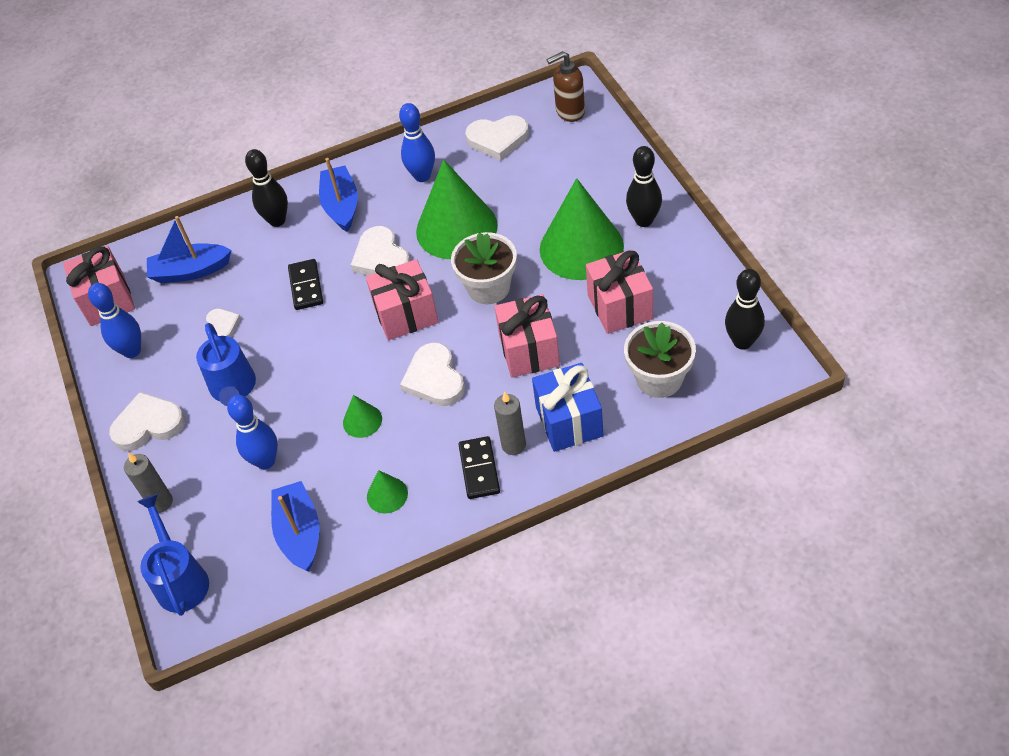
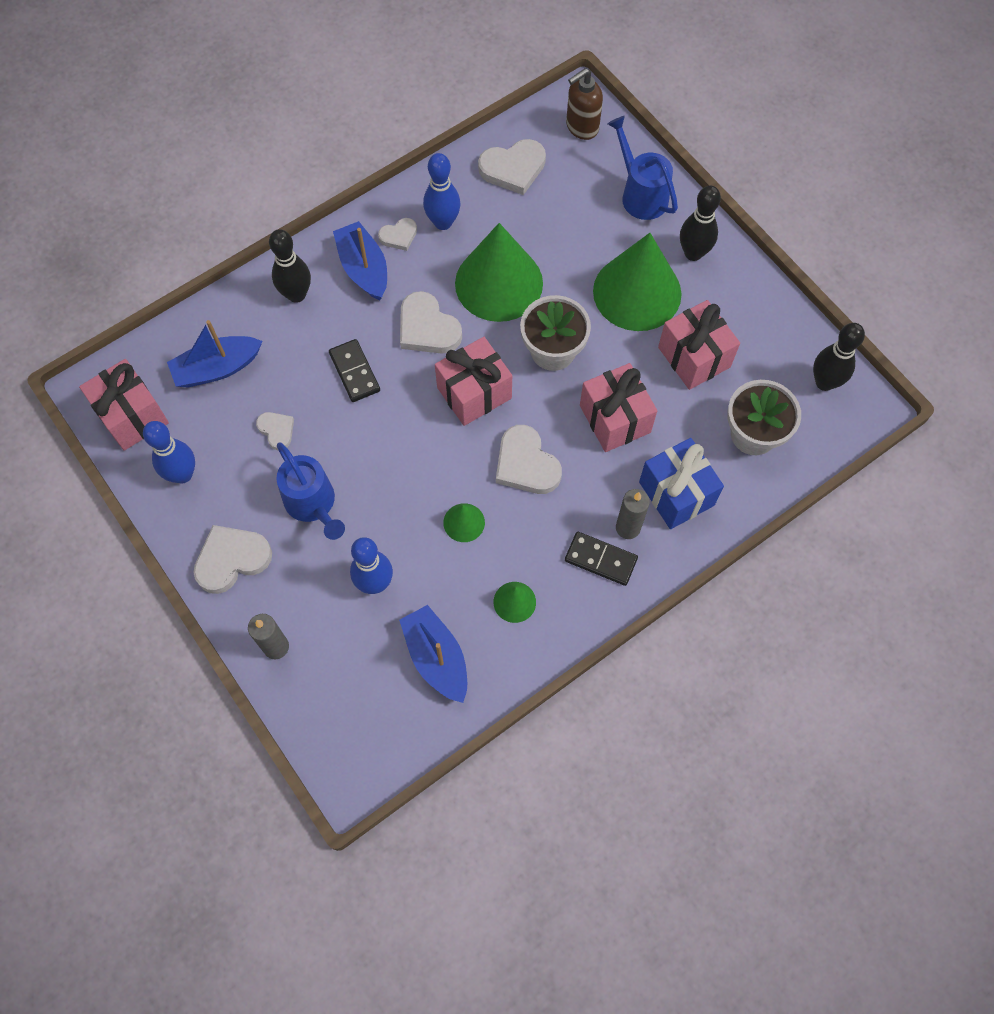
camera: 20 degrees left, 15 degrees up
(180, 579) = (326, 728): blue watering can -> blue watering can (640, 194)
(380, 183) = (399, 236): none -> white heart
(479, 469) = (600, 559): black domino -> black domino turned 45 degrees counterclockwise

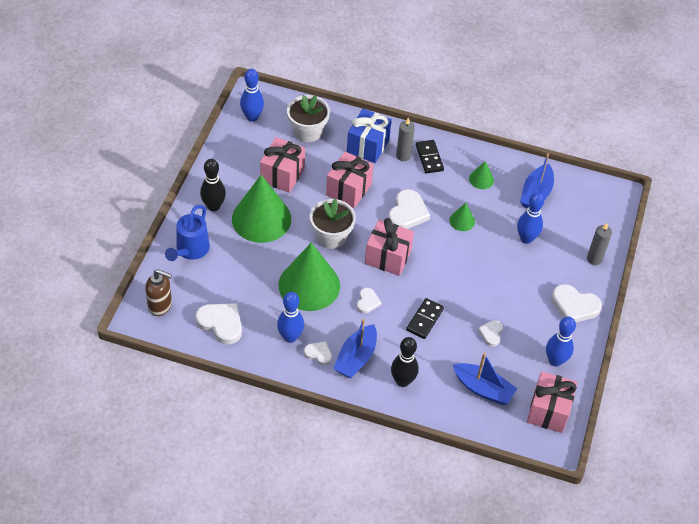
camera: 130 degrees left, 15 degrees down
(313, 505) = (514, 289): blue watering can -> none
(427, 328) = (367, 302): white heart -> white heart, size x0.57
(824, 382) = (252, 117): black bowling pin -> blue bowling pin

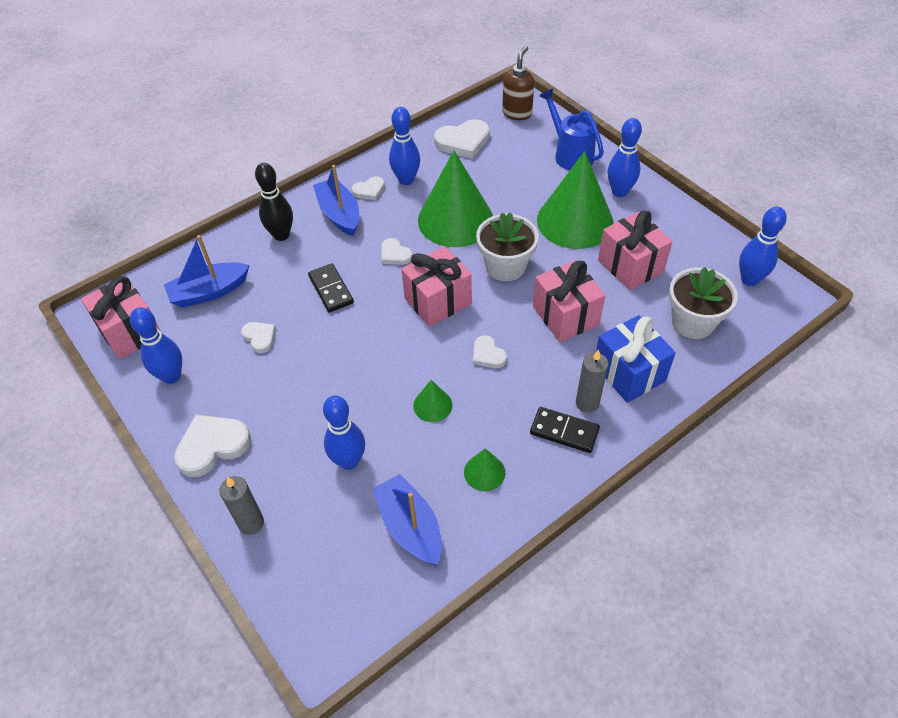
camera: 130 degrees right, 0 degrees up
(160, 306) = (517, 113): brown soap dispenser -> brown soap dispenser turned 150 degrees clockwise
(213, 206) = (619, 192): black bowling pin -> blue bowling pin
(407, 213) = (488, 355): white heart -> white heart, size x0.57

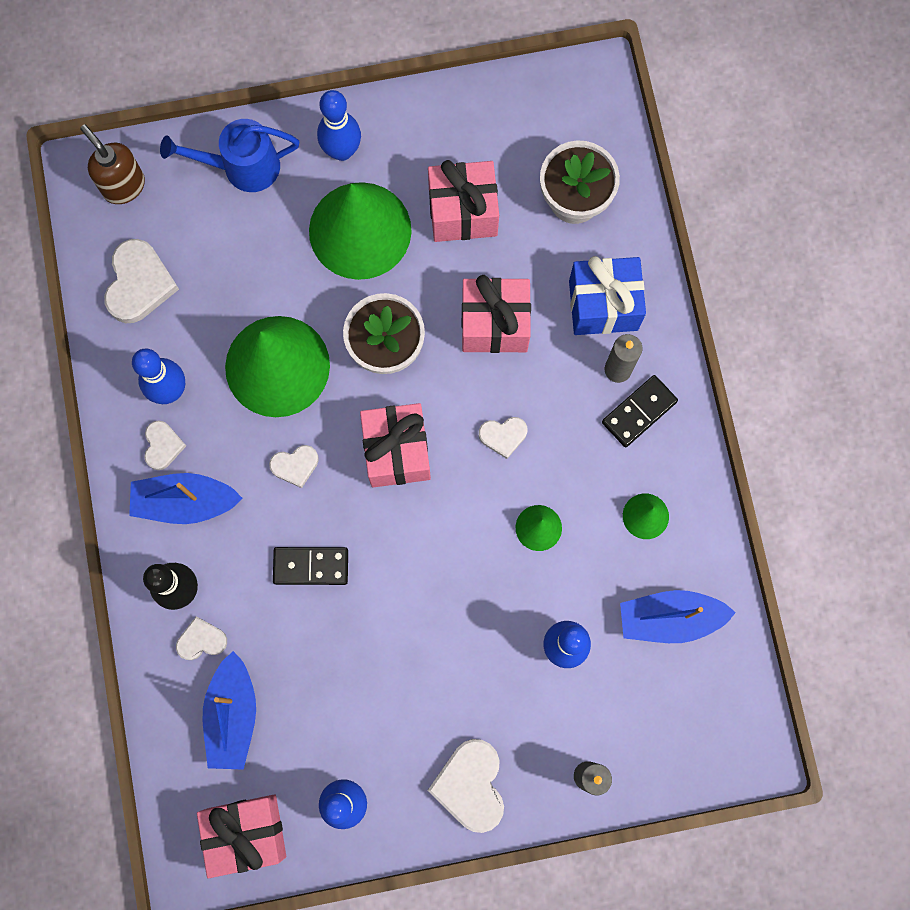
camera: 65 degrees left, 25 degrees up
(260, 337) = (341, 679): white heart -> white heart (201, 640)
(749, 280) = (551, 103): blue bowling pin -> none

